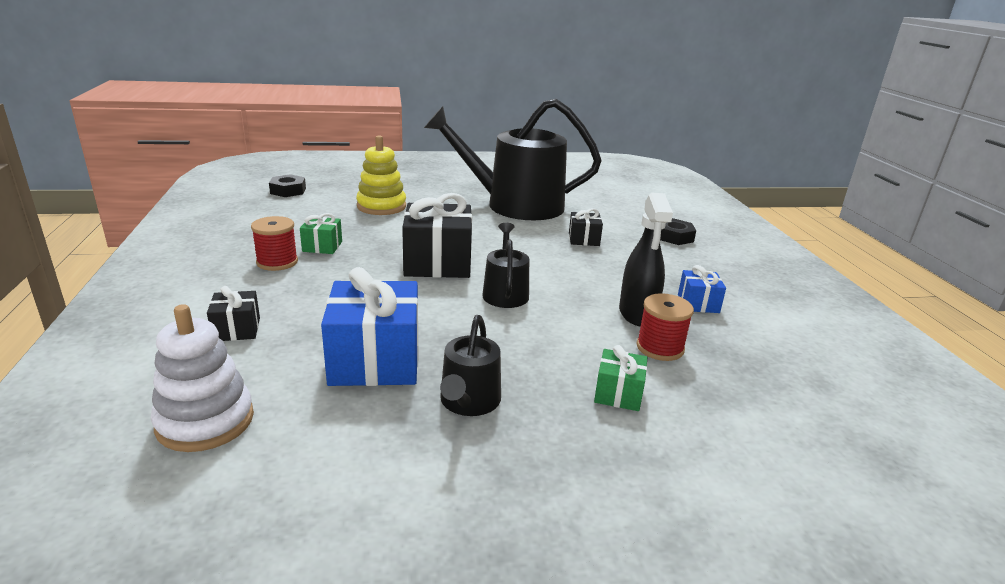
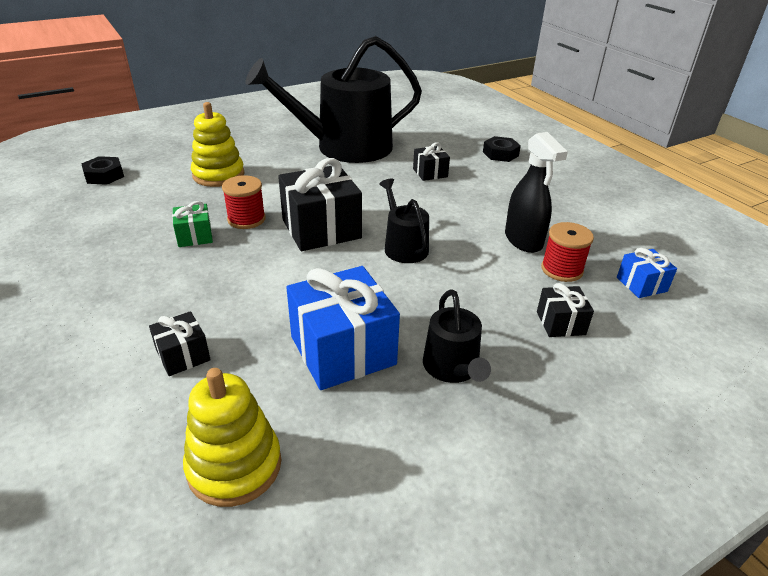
camera: 20 degrees left, 10 degrees up
(205, 421) = (234, 465): white stacking toy -> yellow stacking toy
(277, 262) = (162, 266): red spool -> red spool (246, 219)
(618, 394) = (560, 323): green gift -> black gift
(698, 303) = (561, 218): blue gift -> blue gift (641, 284)

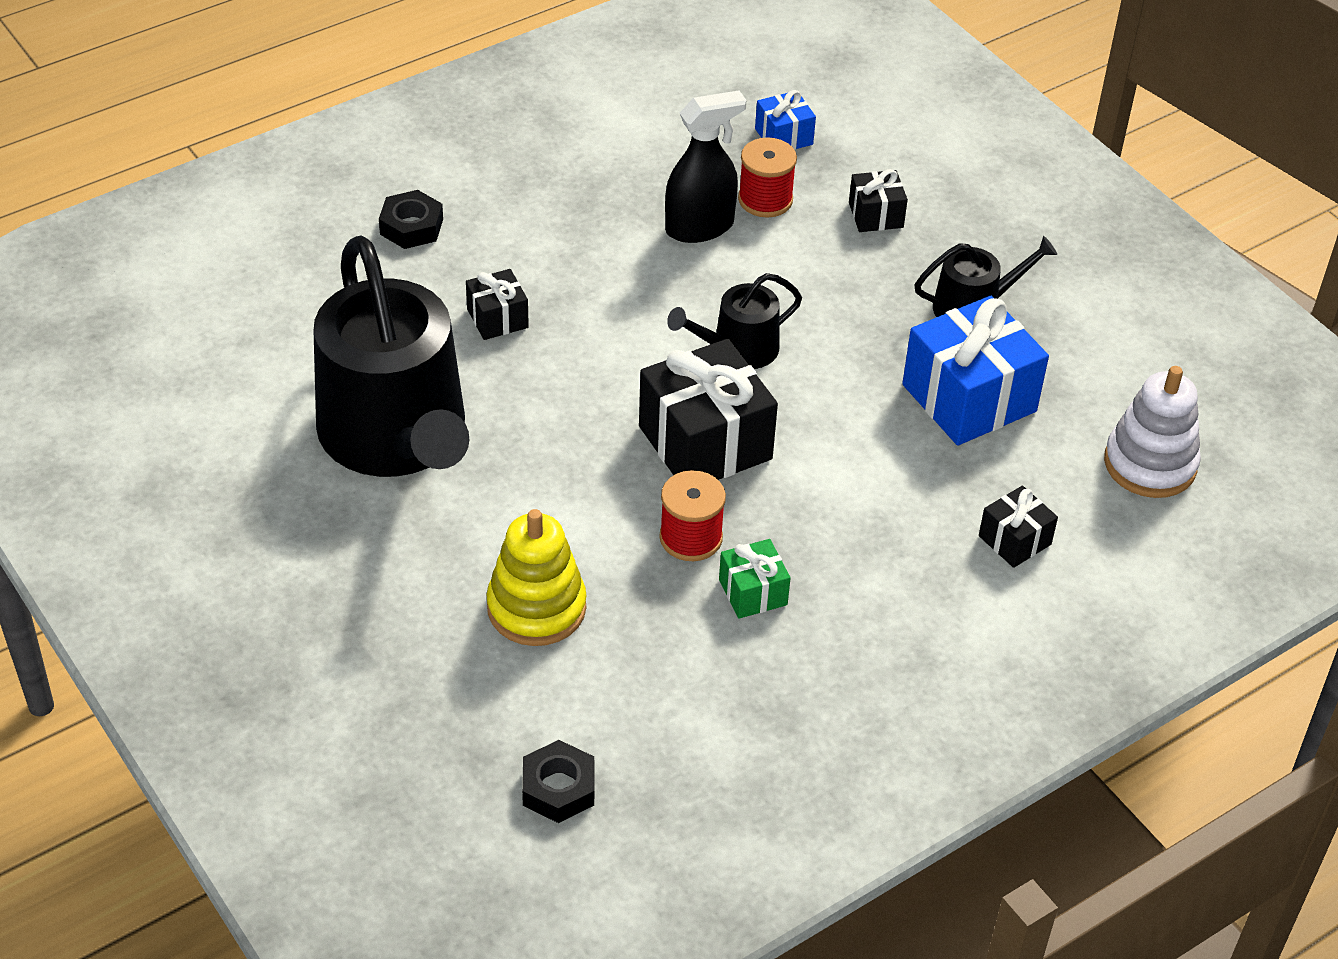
camera: 95 degrees left, 10 degrees up
(234, 465) = (1150, 464): yellow stacking toy -> white stacking toy

